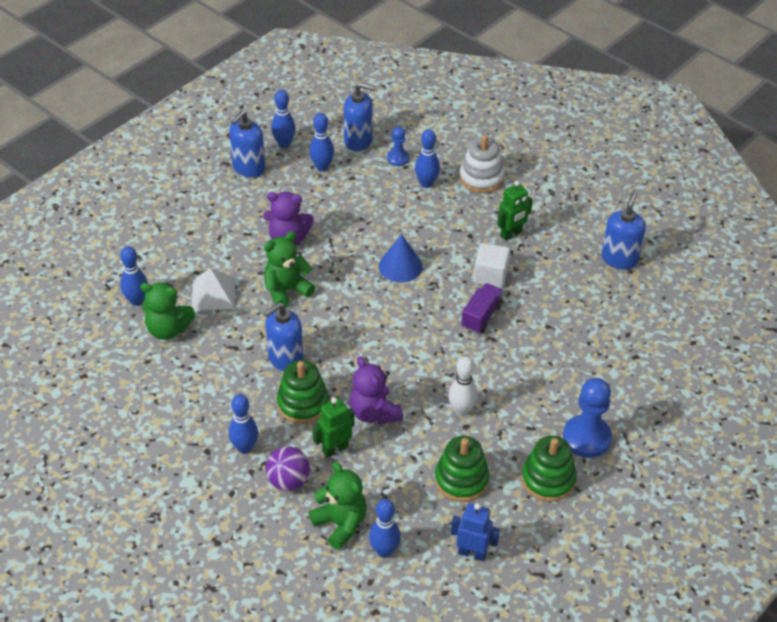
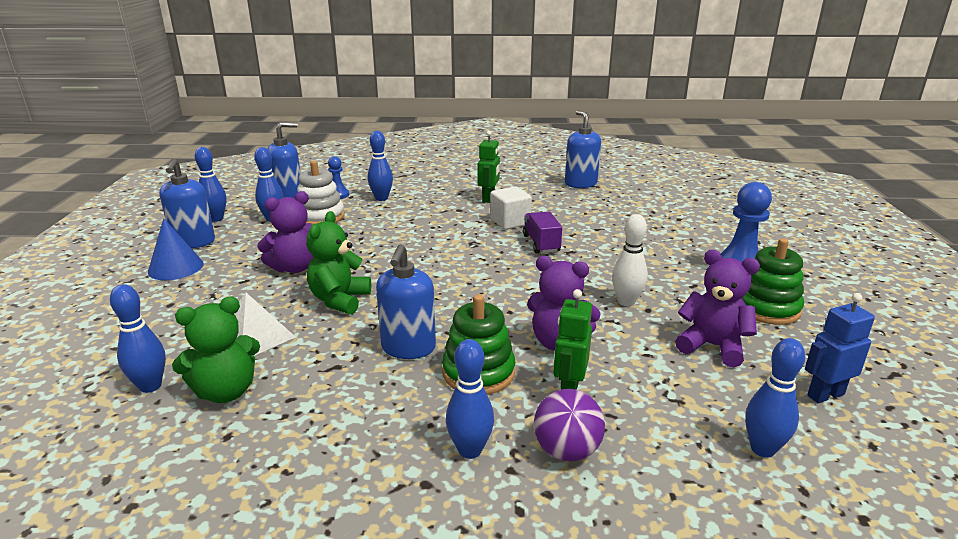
camera: 40 degrees left, 20 degrees down
(340, 524) = (683, 454): green teddy bear -> none
(400, 266) = (429, 244): blue cone -> blue cone (176, 267)
(461, 480) = (712, 346): green stacking toy -> purple teddy bear
(481, 178) = (421, 183): white stacking toy -> white stacking toy (320, 217)

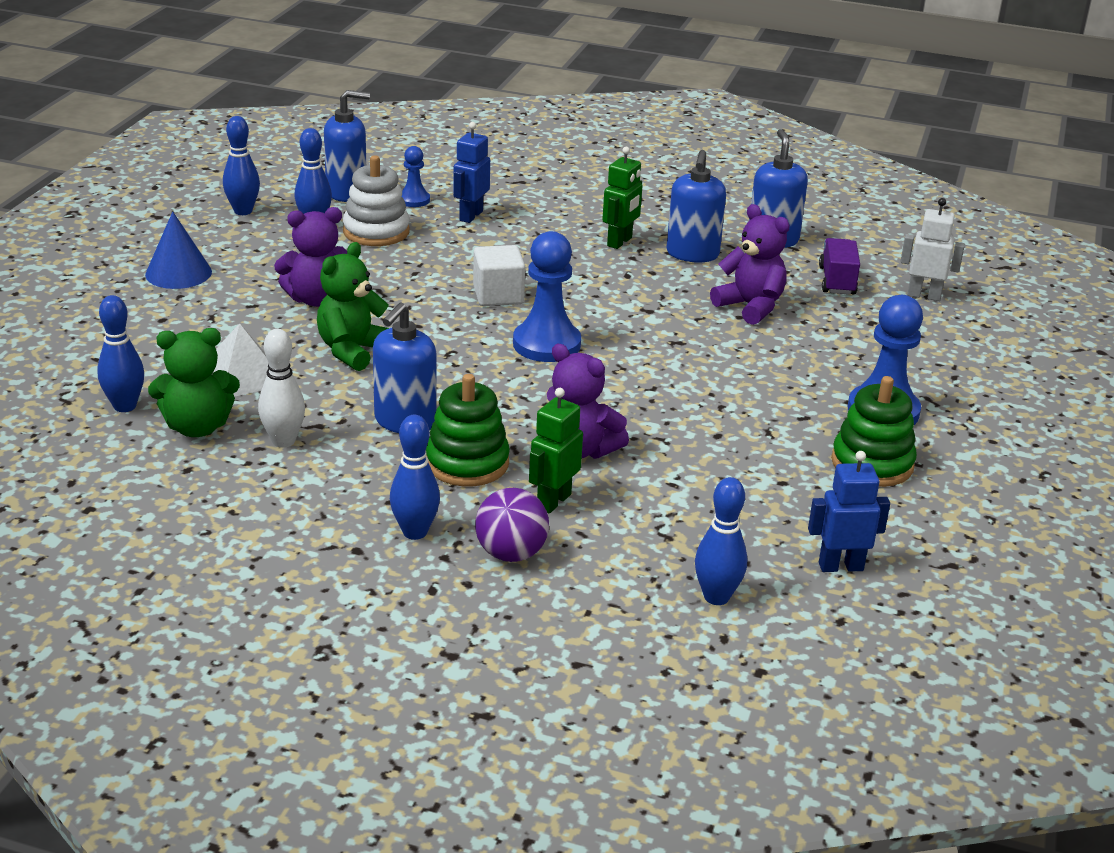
camera: 15 degrees right, 5 degrees up
(193, 242) = (207, 241): blue soap dispenser -> blue soap dispenser (692, 254)
(381, 198) = (470, 216): blue bowling pin -> blue robot
(483, 269) = (546, 344): none -> blue pawn
(510, 222) = (626, 284): white cube -> white cube (498, 295)
(541, 244) = (646, 324): purple truck -> purple truck (837, 281)
(626, 302) = (698, 420): white bowling pin -> white bowling pin (283, 441)
(694, 199) = (924, 295): none -> white robot
(712, 346) = (758, 491): purple teddy bear -> purple teddy bear (750, 307)

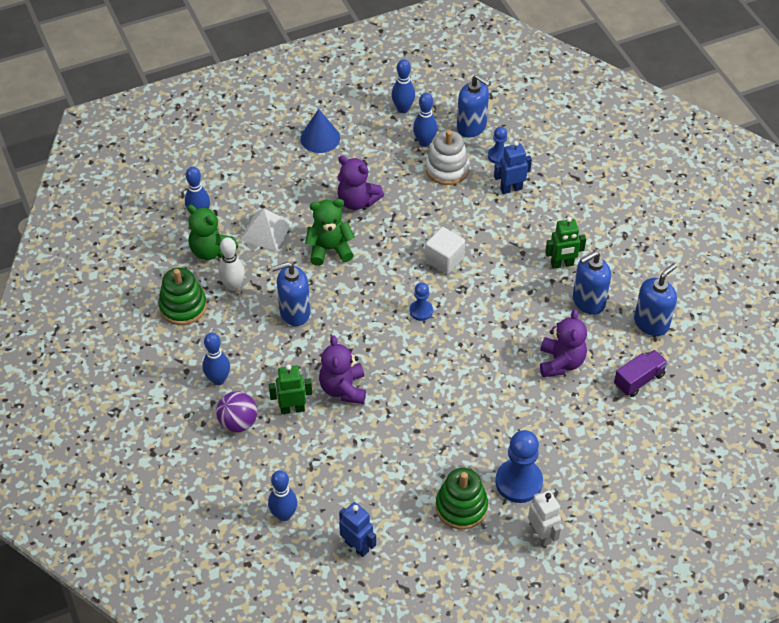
camera: 50 degrees right, 20 degrees up
(467, 463) = (287, 358): green stacking toy -> green stacking toy (183, 306)
(546, 344) = (421, 311): blue pawn -> blue pawn, size x0.54
(924, 295) = (672, 427): white robot -> white robot (541, 534)

